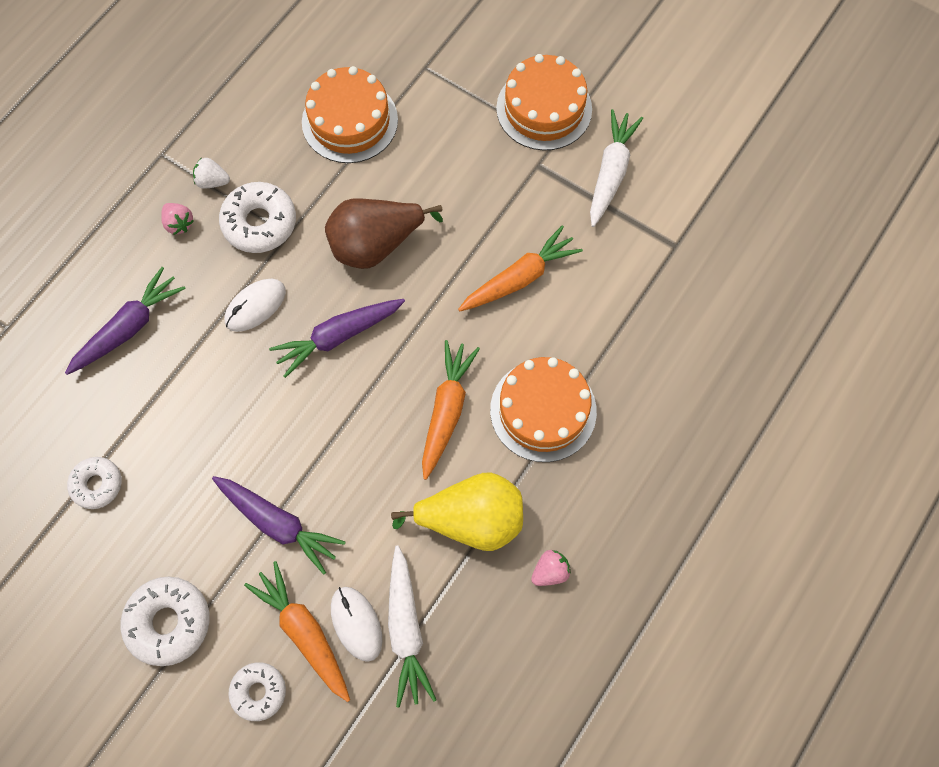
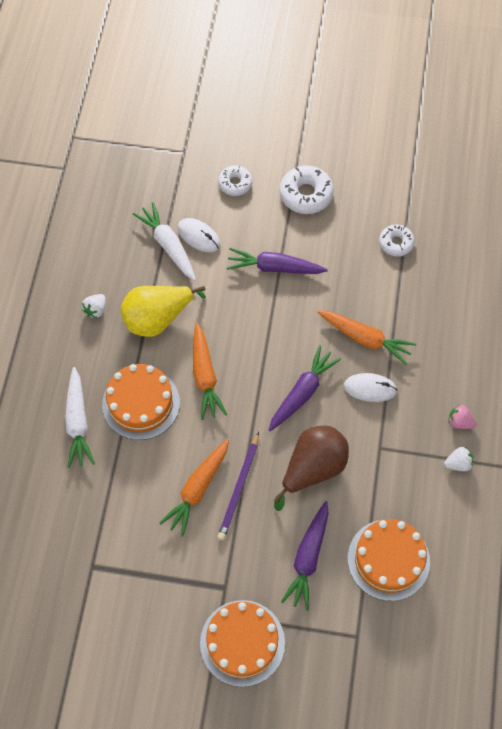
camera: 155 degrees right, 5 degrees down
(129, 328) = (443, 338): purple carrot -> purple carrot (308, 558)
(255, 306) = (370, 388): white mouse -> white mouse turned 75 degrees clockwise
(260, 223) = (404, 447): white donut -> none
(304, 632) = (226, 220): orange carrot -> orange carrot (365, 338)
(471, 259) = (239, 488): none -> purple pencil
(550, 571) = (96, 310): pink strawberry -> white strawberry
(611, 172) = (165, 608): white carrot -> white carrot (78, 422)

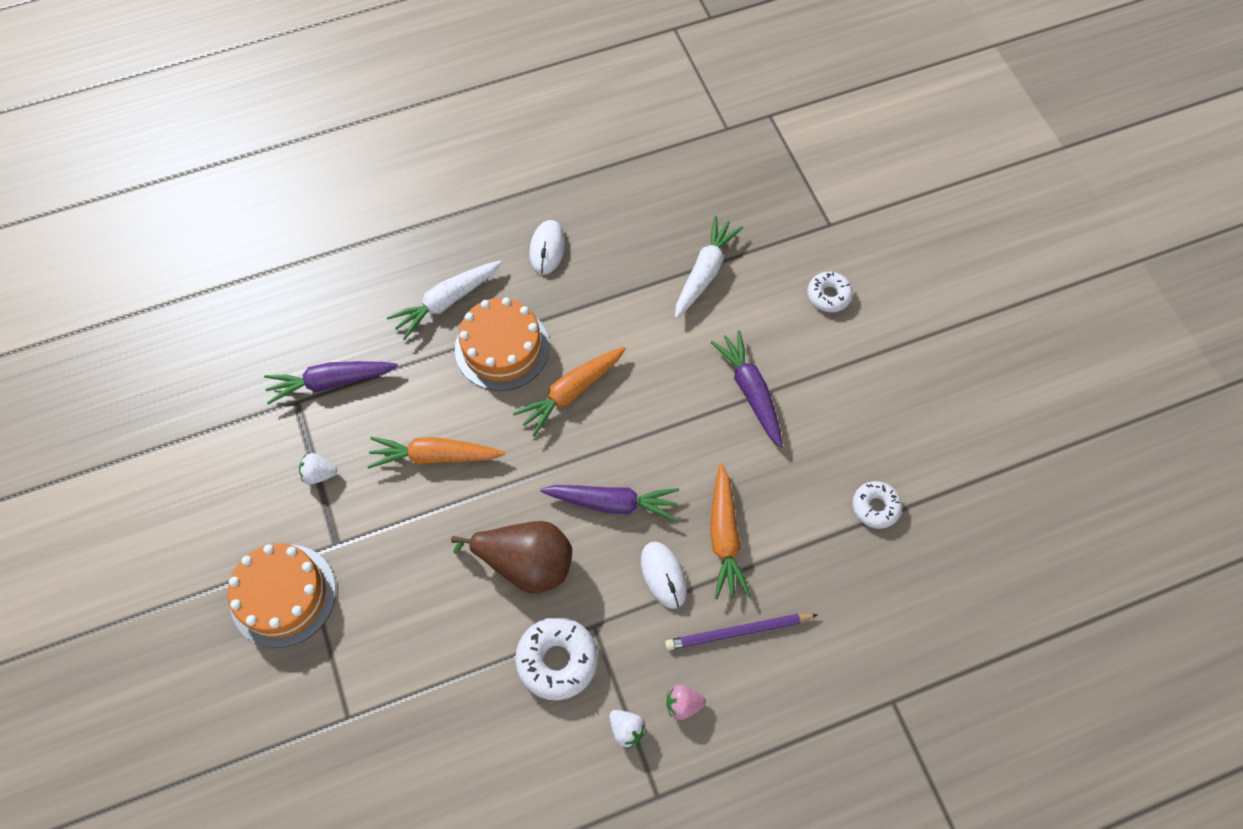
camera: 60 degrees right, 0 degrees up
(96, 310) = (583, 247): white strawberry -> white strawberry (319, 474)
(158, 318) = (611, 310): yellow pear -> none
(199, 236) = (736, 295): white mouse -> white mouse (547, 249)
(239, 488) = (459, 497): purple pencil -> purple pencil (738, 632)
(306, 194) = (868, 375): white donut -> white donut (557, 660)
(308, 558) = (415, 614): purple carrot -> purple carrot (331, 382)
(388, 559) = (459, 707): orange cake -> none
(459, 422) = (683, 704): pink strawberry -> pink strawberry turned 90 degrees counterclockwise

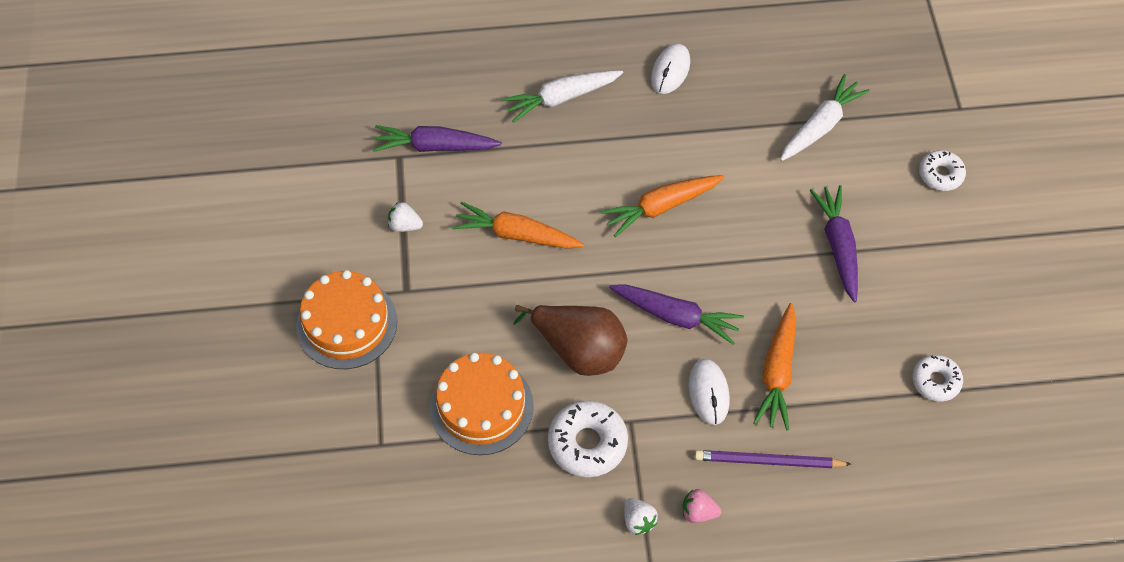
camera: 15 degrees right, 5 degrees down
(502, 348) = (604, 152): orange cake -> orange cake (481, 406)

